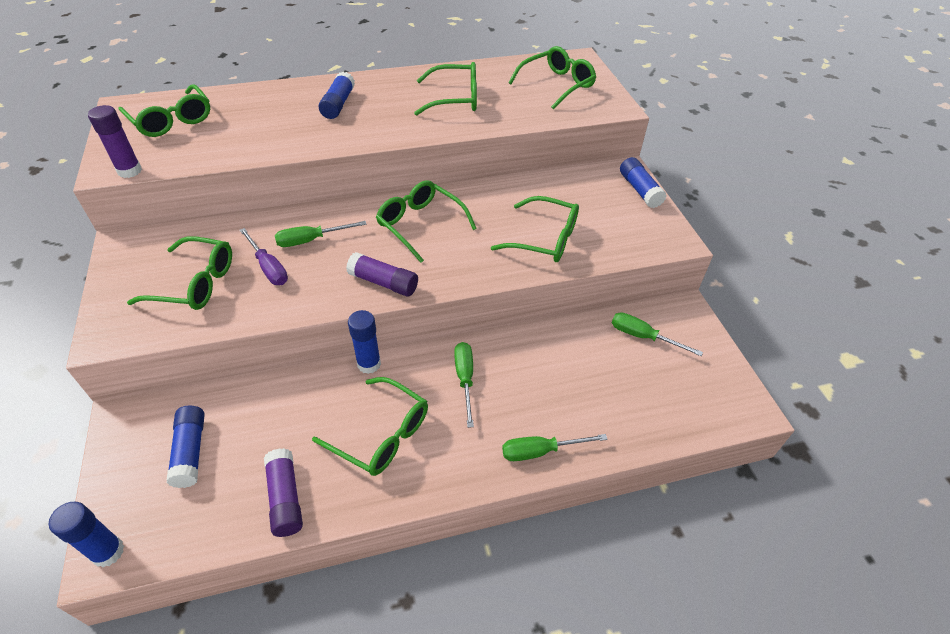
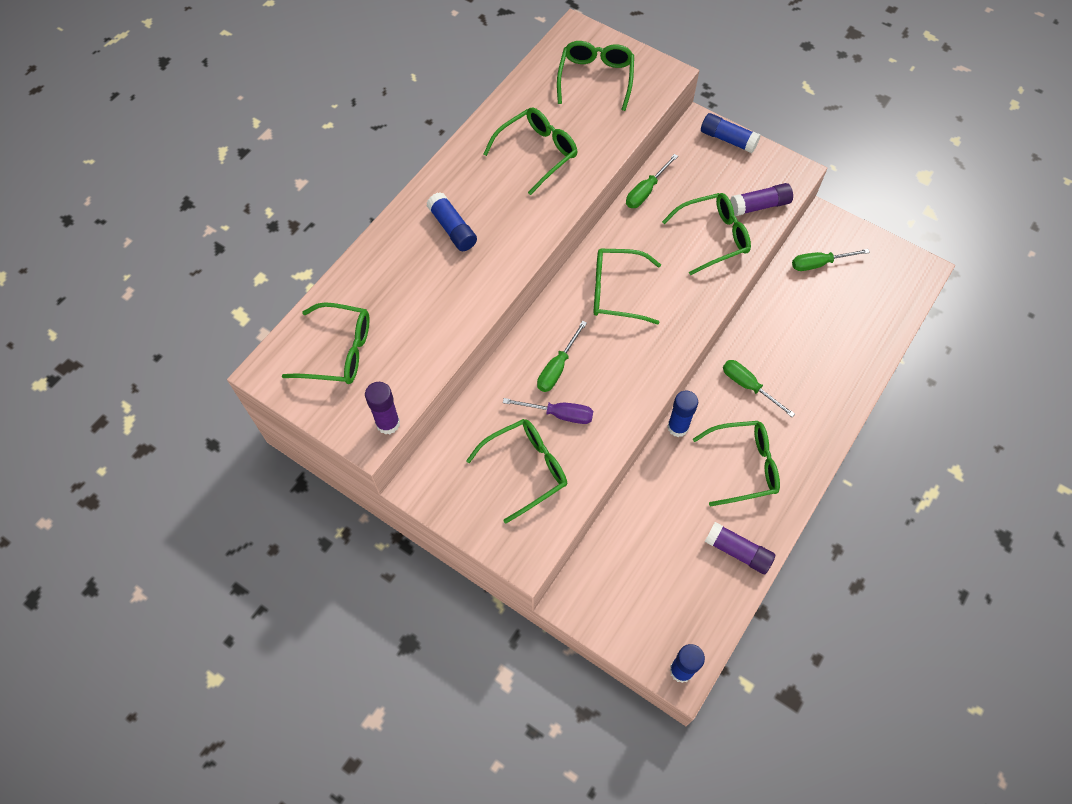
camera: 40 degrees left, 15 degrees up
(190, 451) = (645, 579): blue glue stick -> none
(383, 282) = (652, 360): purple glue stick -> purple glue stick (759, 206)
(540, 451) = (841, 396): green screwdriver -> green screwdriver (646, 191)

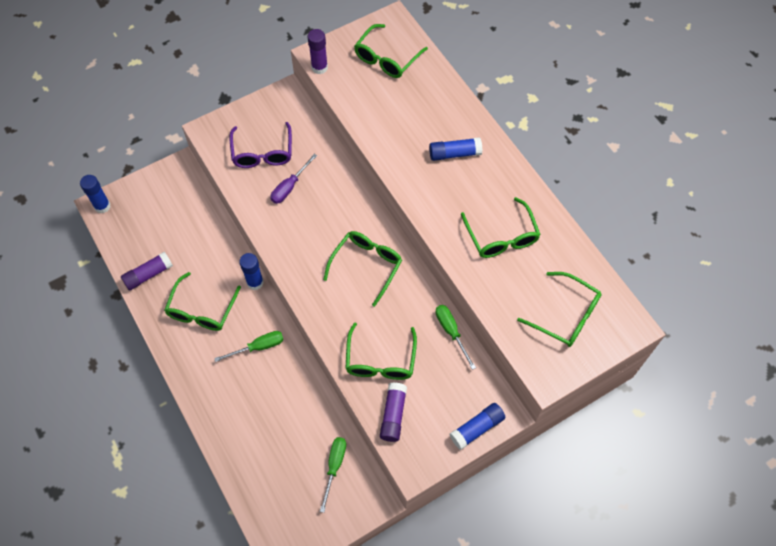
camera: 115 degrees right, 0 degrees up
(526, 469) = (262, 153): green glasses -> purple glasses
(557, 367) = (325, 200): green screwdriver -> none

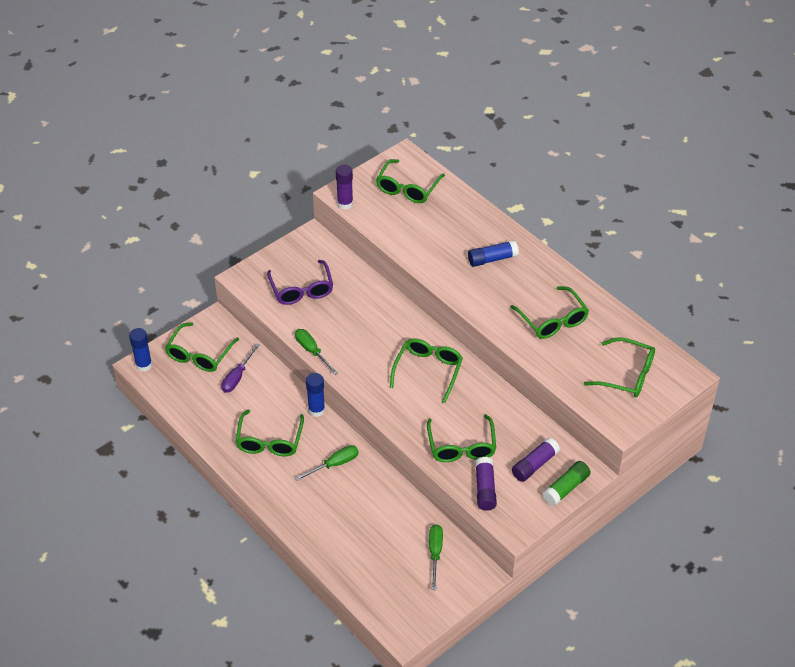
camera: 10 degrees left, 15 degrees down
(148, 274) = (207, 418): purple glue stick -> purple glue stick (534, 465)
(157, 203) = (199, 355): none -> green glasses
(289, 187) = (336, 315): purple screwdriver -> purple screwdriver (237, 377)
(451, 332) = (522, 414): green screwdriver -> green screwdriver (312, 351)
(477, 428) = (566, 488): blue glue stick -> green glue stick

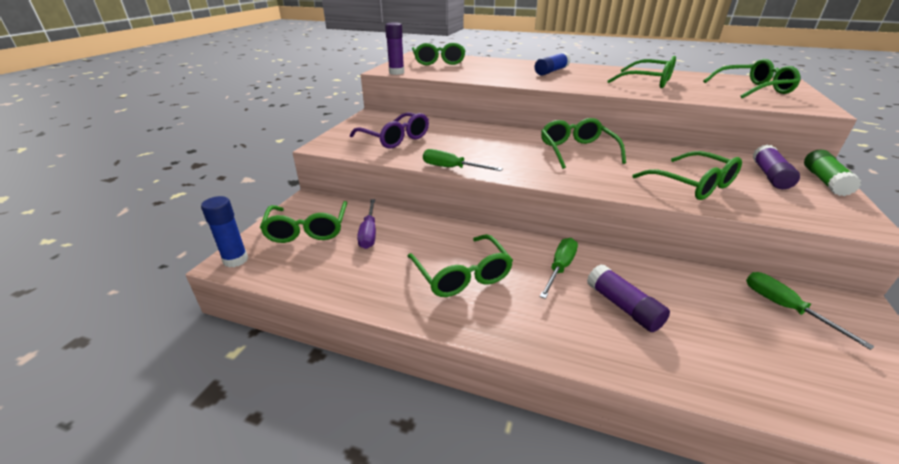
camera: 30 degrees left, 15 degrees down
(316, 410) = (484, 230): blue glue stick -> none
(485, 489) = (773, 206): purple glue stick -> purple glue stick (623, 307)

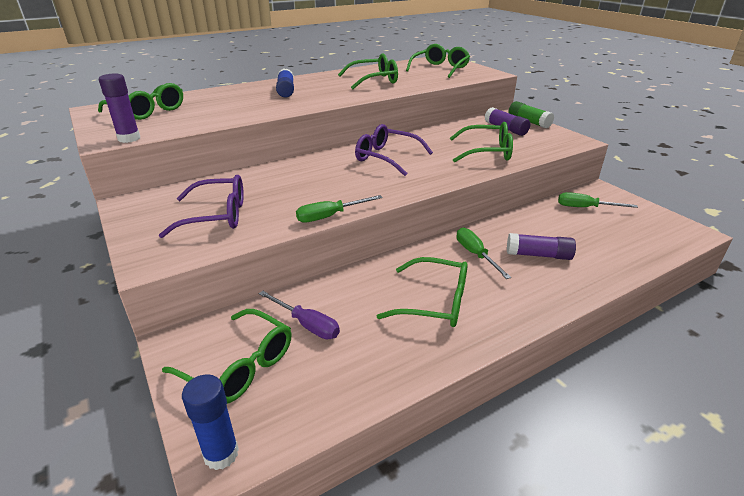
camera: 50 degrees left, 0 degrees up
(577, 151) = (386, 157): green glasses -> purple glasses

